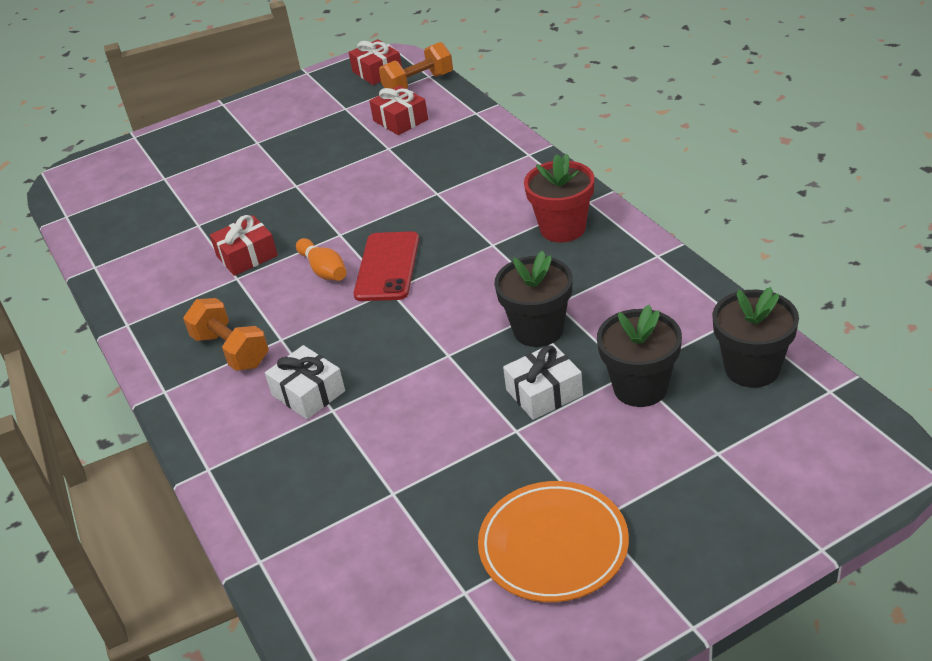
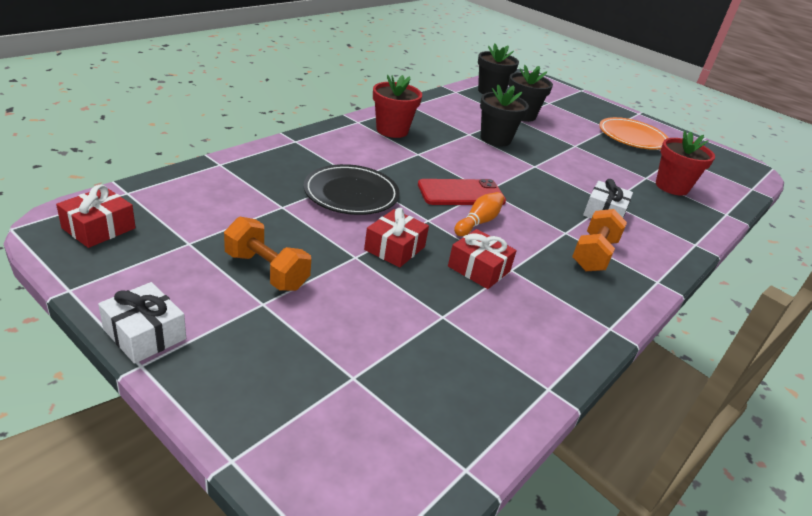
camera: 120 degrees left, 5 degrees down
(356, 519) = (671, 187): none -> red flower pot
(400, 120) = (227, 203): red gift -> red gift (394, 248)
(402, 187) = (351, 194): none -> black plate
(418, 84) = (146, 197): orange dumbbell -> orange dumbbell (266, 271)
(544, 393) = (543, 138): white gift -> white gift (145, 334)

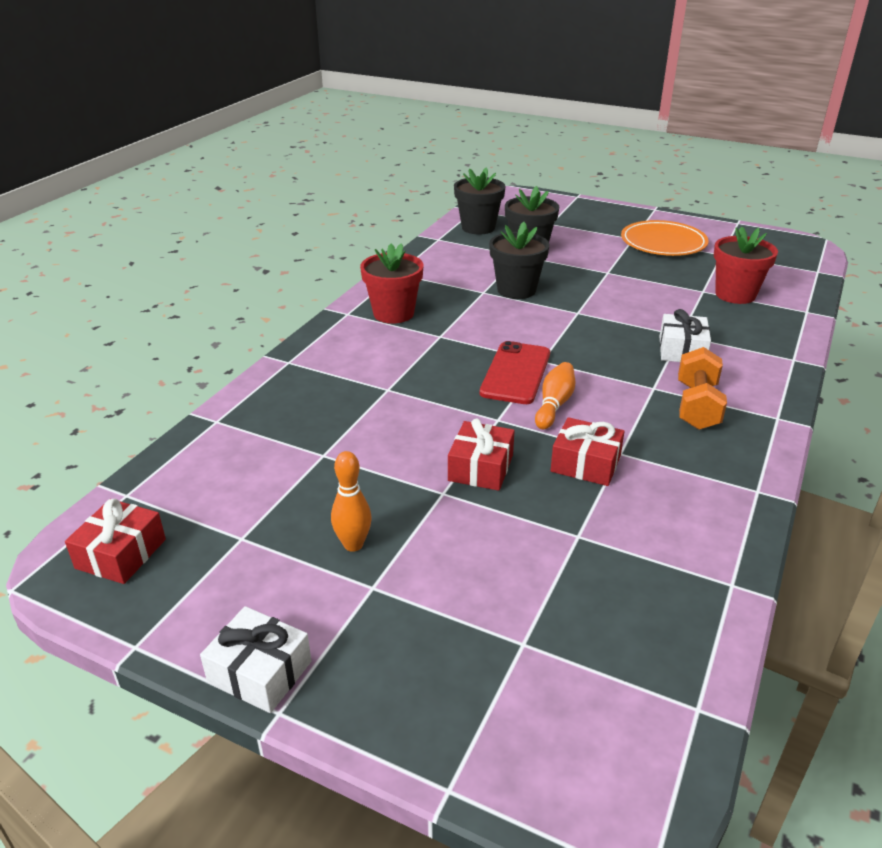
camera: 10 degrees left, 0 degrees up
(266, 271) = (353, 544): orange dumbbell -> orange bowling pin
(351, 194) = (393, 413): black plate -> none
(461, 193) = (516, 373): red phone -> red phone turned 45 degrees counterclockwise

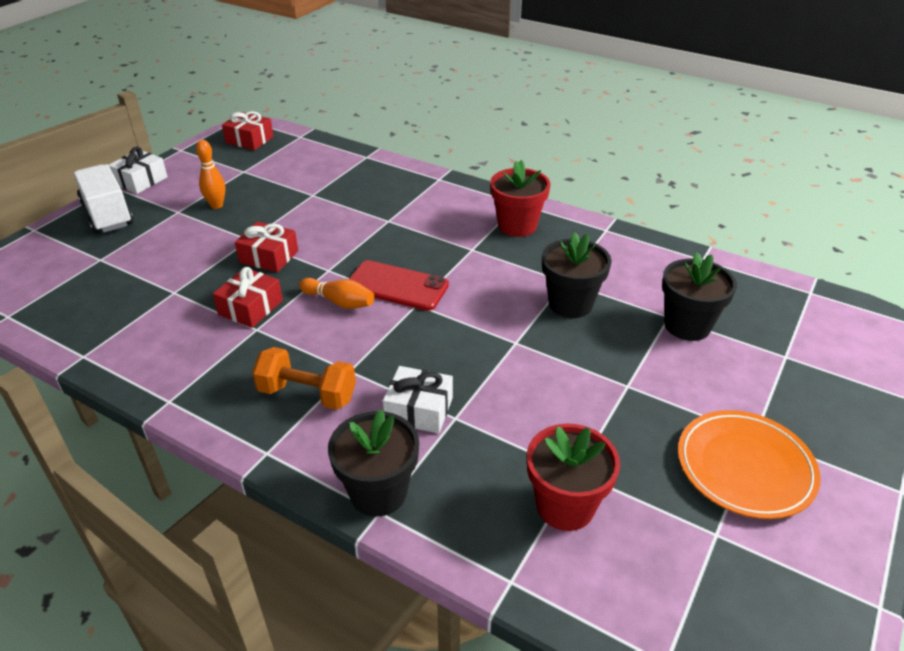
camera: 95 degrees right, 5 degrees up
(385, 682) = (107, 214): none -> white truck
(478, 227) = (747, 291): black flower pot -> black flower pot (378, 492)

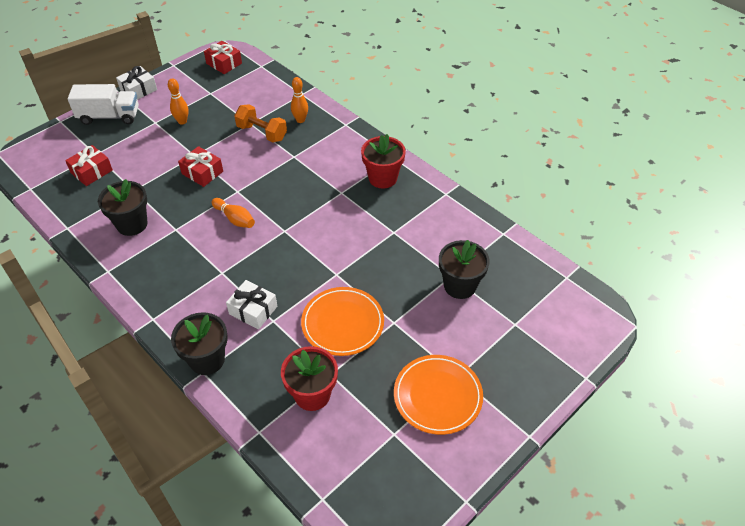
camera: 15 degrees right, 10 degrees up
(107, 214) = (109, 116): white truck -> white truck turned 105 degrees clockwise
(250, 307) = (177, 212): red gift -> red gift (91, 171)
(307, 394) = (190, 284): orange dumbbell -> orange dumbbell (262, 133)
(378, 182) = (300, 120): none -> orange bowling pin
(397, 286) = (277, 213): red phone -> none
(558, 401) = (342, 323): none -> orange plate
(570, 304) = (388, 251): black flower pot -> black flower pot (132, 224)

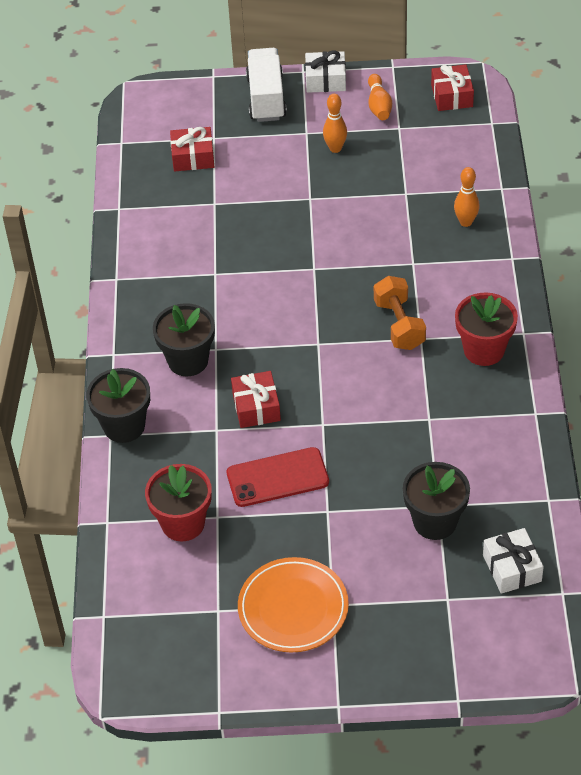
camera: 45 degrees right, 0 degrees up
(109, 116) = (266, 98): white truck -> white truck turned 135 degrees counterclockwise
(132, 224) = (179, 242): black flower pot -> black flower pot (188, 360)
(202, 172) = (299, 224): red gift -> red gift (256, 407)
(235, 219) = (282, 299): orange bowling pin -> orange bowling pin (379, 105)
(253, 310) = (208, 407): white gift -> white gift (512, 568)
(262, 133) = (407, 213): orange dumbbell -> orange dumbbell (399, 325)
(342, 323) = (277, 477): orange plate -> red phone

